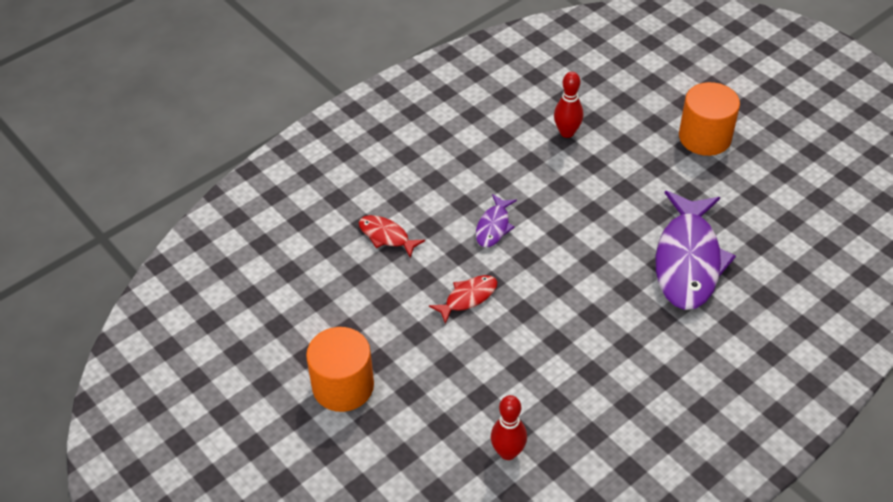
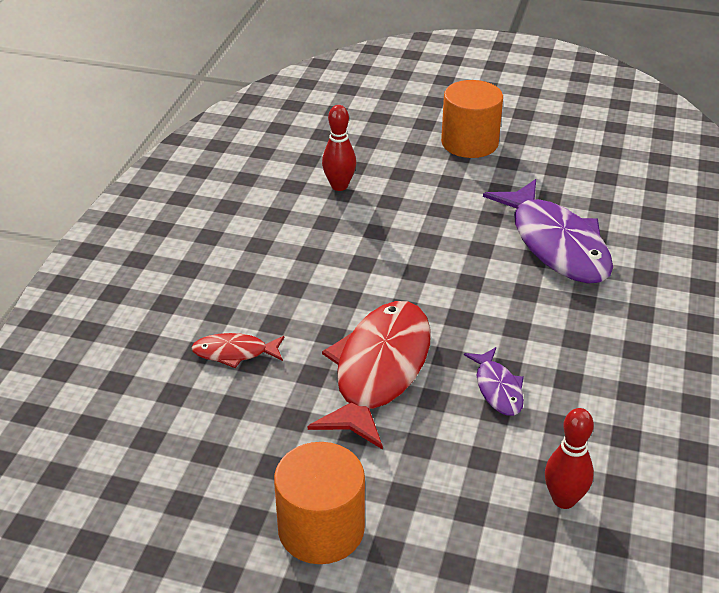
camera: 35 degrees left, 10 degrees down
(468, 298) = (379, 371): red fish -> red fish, size x2.11
(494, 226) = (343, 294): purple fish -> purple fish (497, 388)

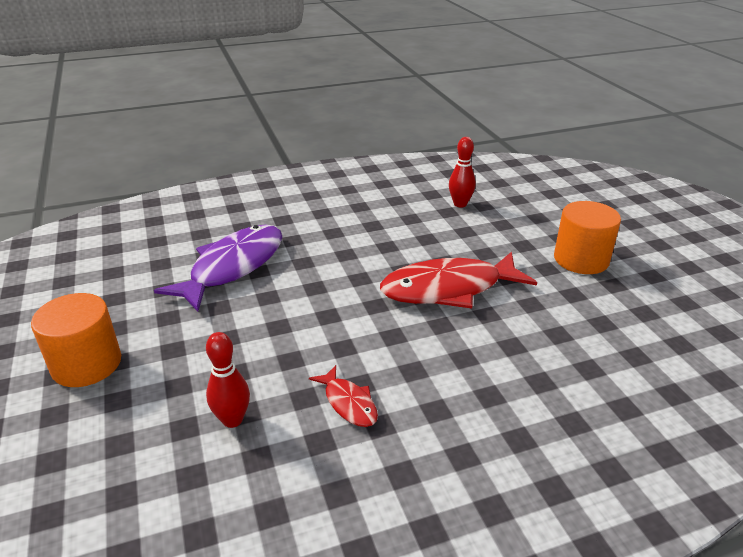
camera: 125 degrees left, 5 degrees down
(235, 353) = (516, 360): red fish -> red fish (348, 403)
(497, 388) = (408, 243): purple fish -> none

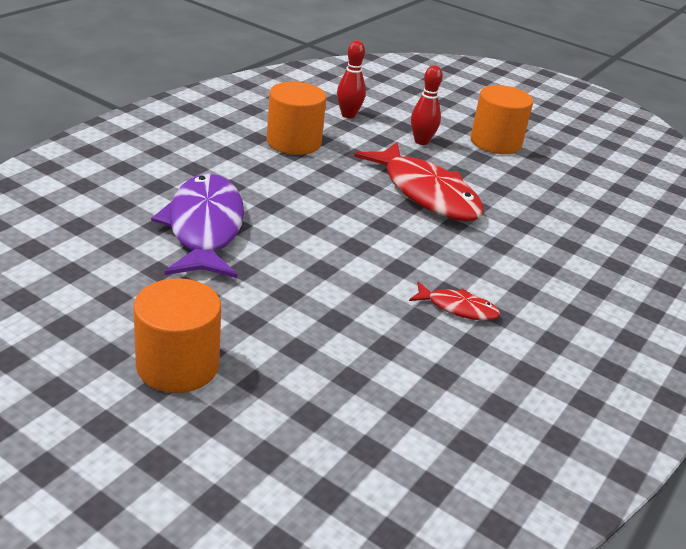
camera: 40 degrees left, 0 degrees up
(232, 420) = (384, 356): red bowling pin -> red bowling pin (421, 141)
(384, 217) = (293, 142): none -> orange cylinder
(449, 289) = (426, 193): red fish -> red fish turned 75 degrees counterclockwise

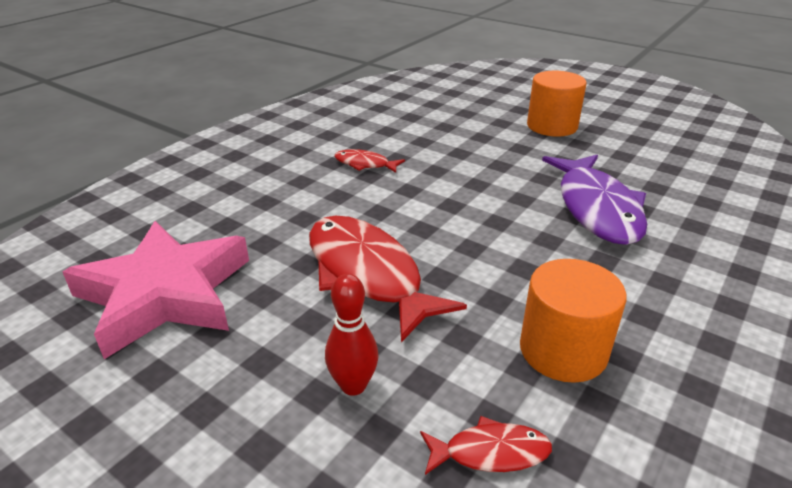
camera: 175 degrees left, 0 degrees up
(348, 115) = (490, 452): red bowling pin -> red fish
(495, 142) = (212, 405): orange cylinder -> none
(570, 195) = (165, 294): none -> pink star

